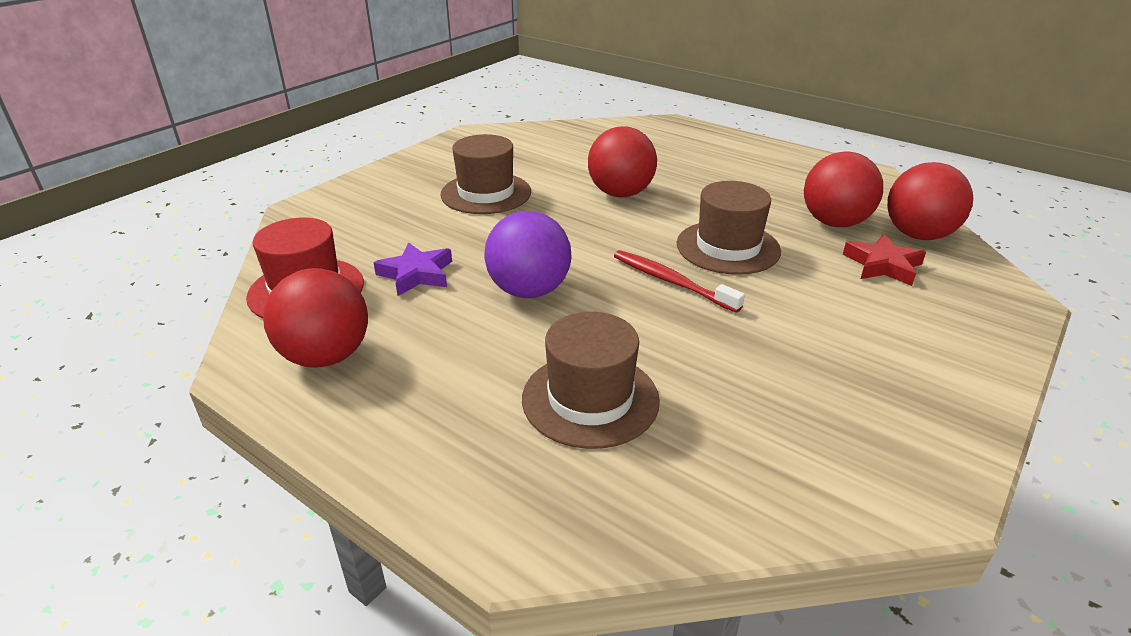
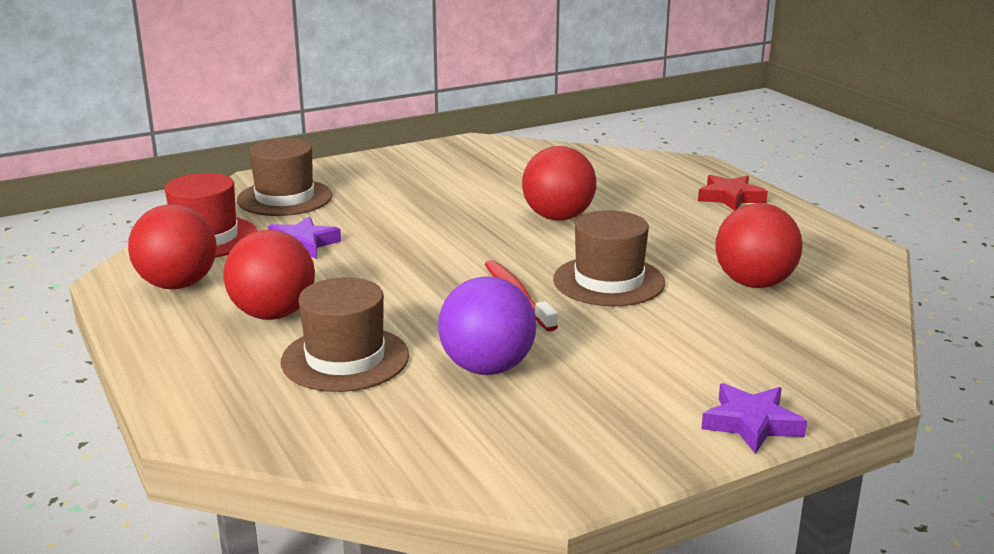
camera: 25 degrees right, 10 degrees down
(486, 193) = (429, 194): brown hat -> brown hat (285, 198)
(529, 290) = (381, 275): purple ball -> purple ball (487, 368)
(882, 265) = (754, 328): red star -> red star (730, 198)
(918, 235) = (836, 312): red ball -> red ball (273, 314)
(988, 361) = (751, 424): none -> purple star

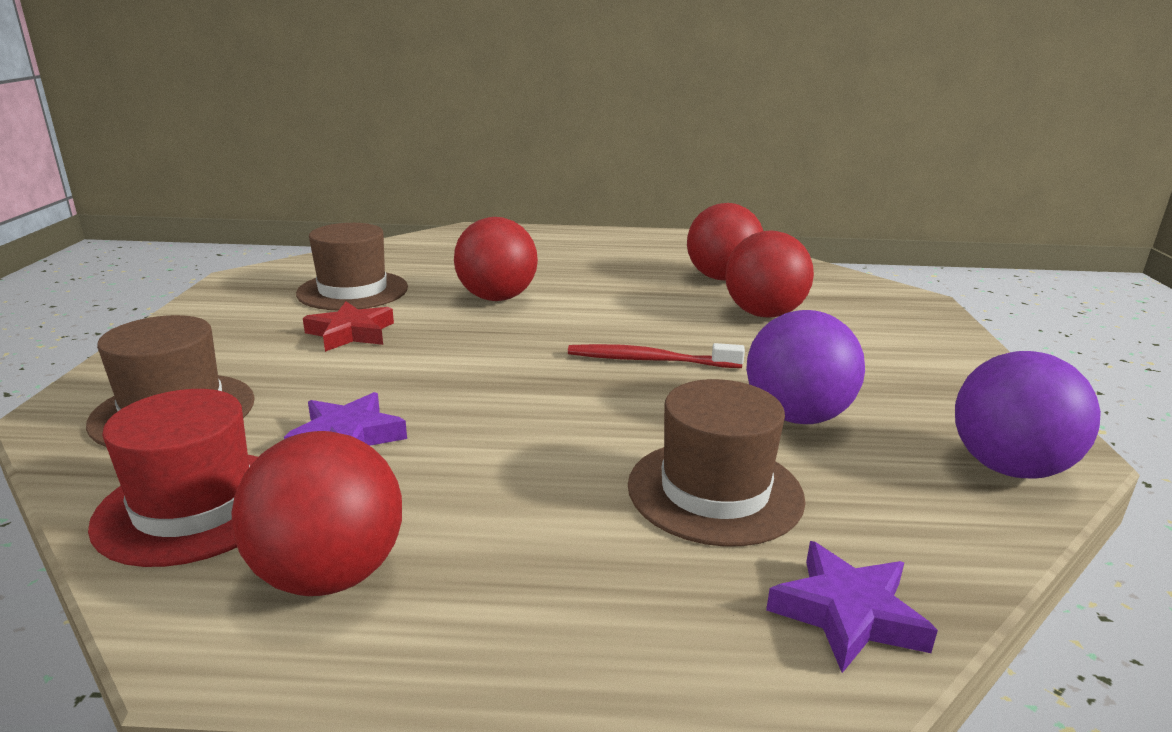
camera: 60 degrees left, 0 degrees up
(273, 314) = (537, 512): red ball -> red ball (763, 314)
(496, 465) = (1008, 468): none -> purple ball
(609, 281) = (661, 318): brown hat -> brown hat (353, 291)
(730, 198) = (556, 240): red star -> red star (351, 333)
(751, 424) = (959, 346): purple star -> purple star (847, 614)

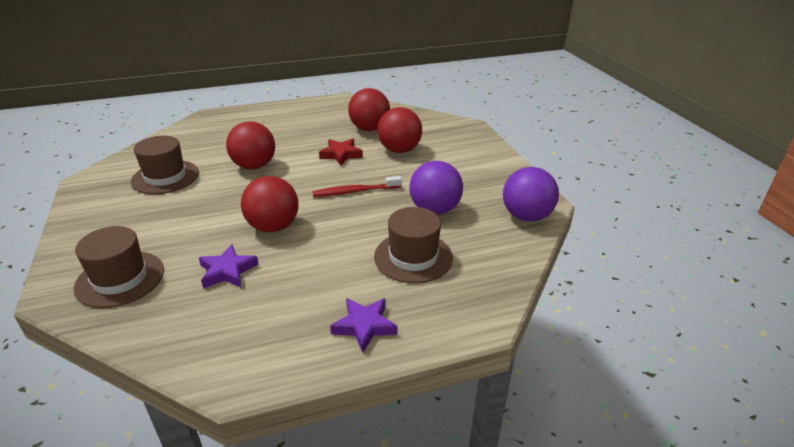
camera: 20 degrees left, 10 degrees up
(195, 506) = (176, 326): red hat -> none
(329, 575) = (266, 340): red ball -> red ball (273, 226)
(351, 333) = (185, 207): red star -> red star (341, 154)
(847, 614) = (482, 298): purple star -> purple star (364, 326)

